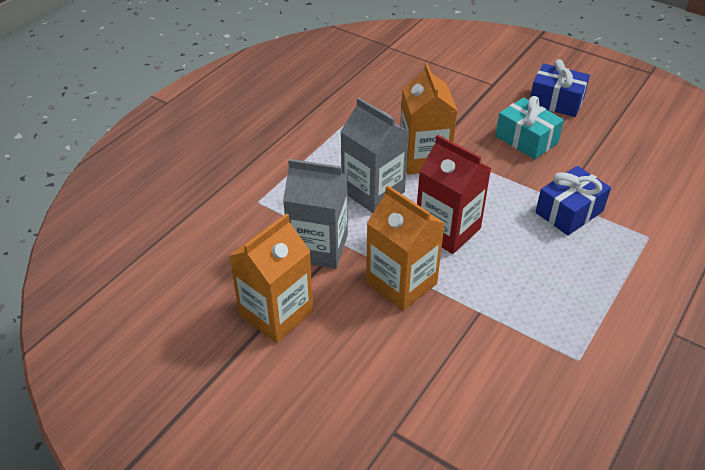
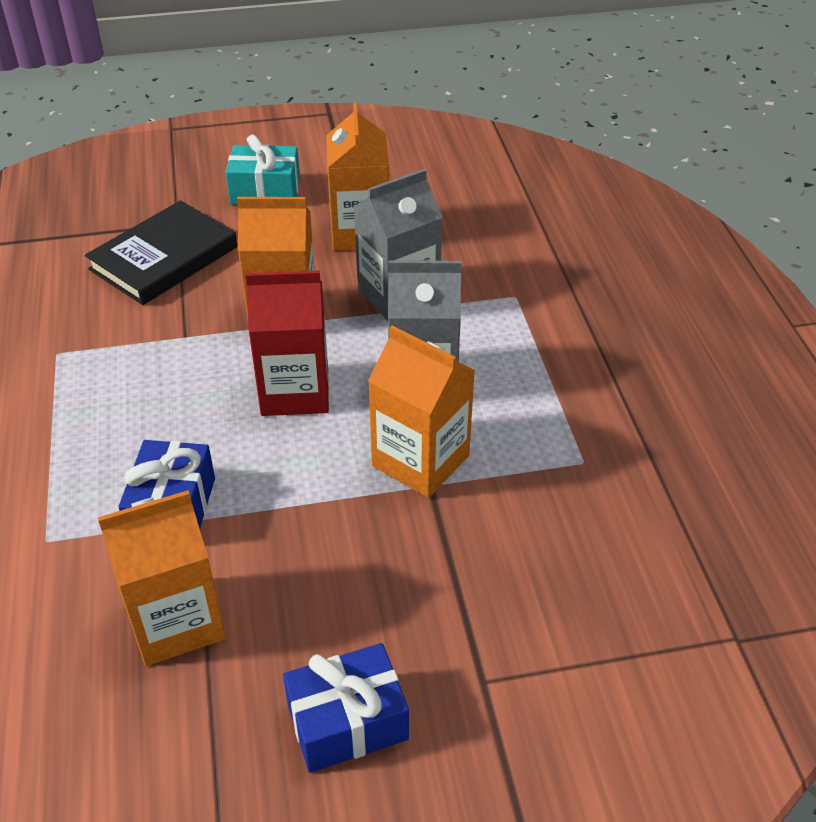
camera: 135 degrees right, 0 degrees up
(436, 397) = (164, 258): none -> black book
(526, 139) = (323, 593): turquoise gift -> turquoise gift (265, 191)
(602, 166) = (176, 621): none -> orange carton

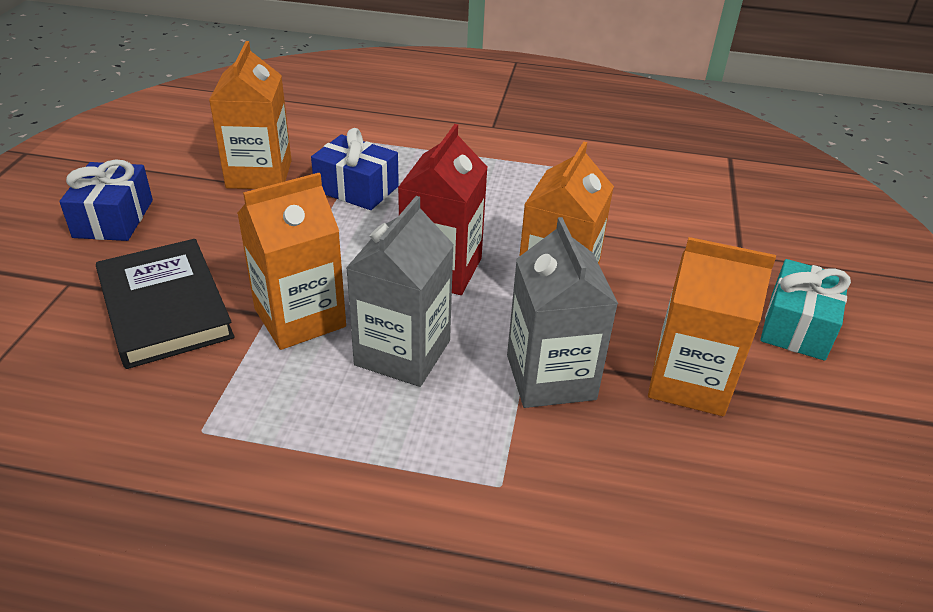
camera: 110 degrees right, 5 degrees down
(164, 258) = (679, 236): black book -> black book (165, 307)

